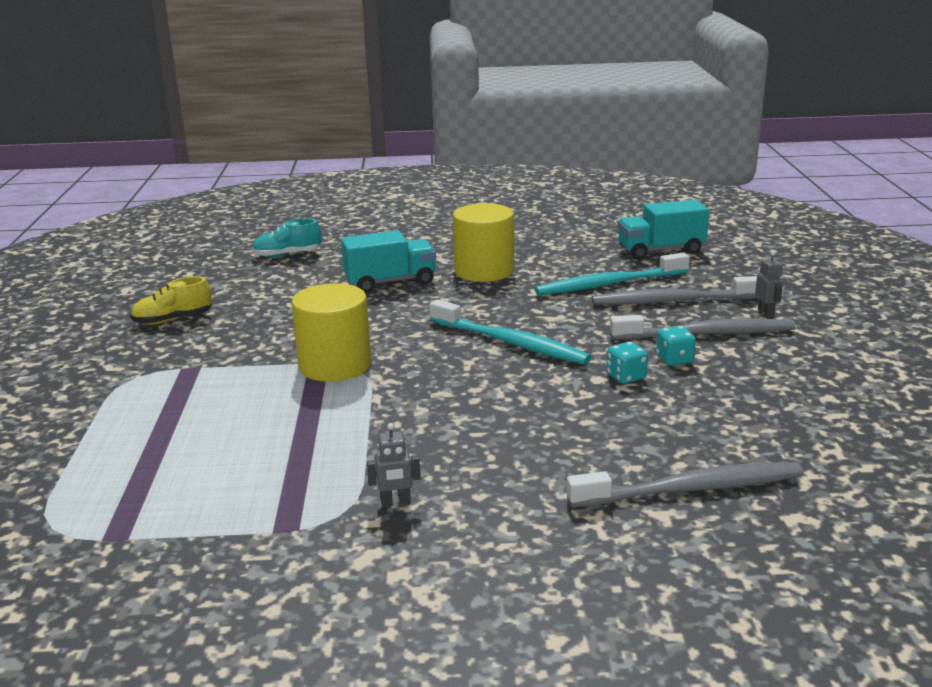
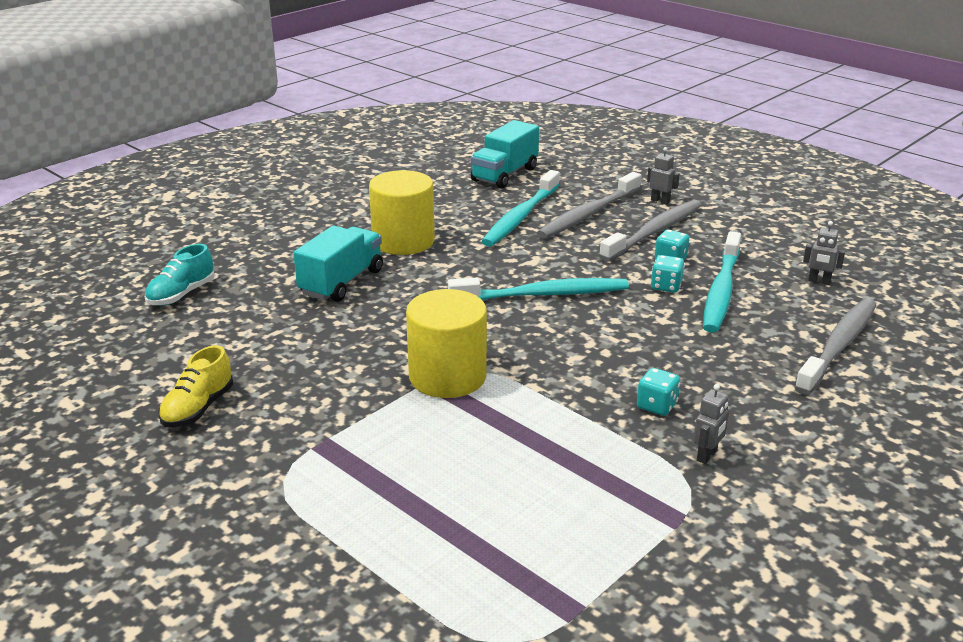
camera: 45 degrees left, 5 degrees up
(432, 452) = (656, 406): none -> turquoise dice
(671, 400) = (721, 290): none -> turquoise toothbrush
(792, 433) = (819, 281): none -> grey robot

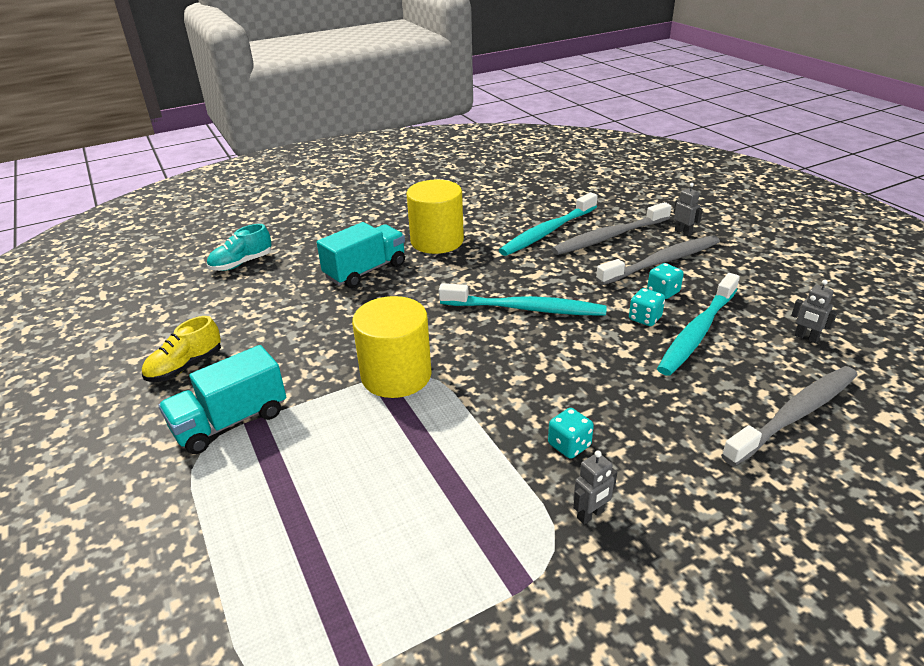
camera: 20 degrees right, 5 degrees up
(504, 174) = (556, 192): turquoise truck -> turquoise truck (231, 421)

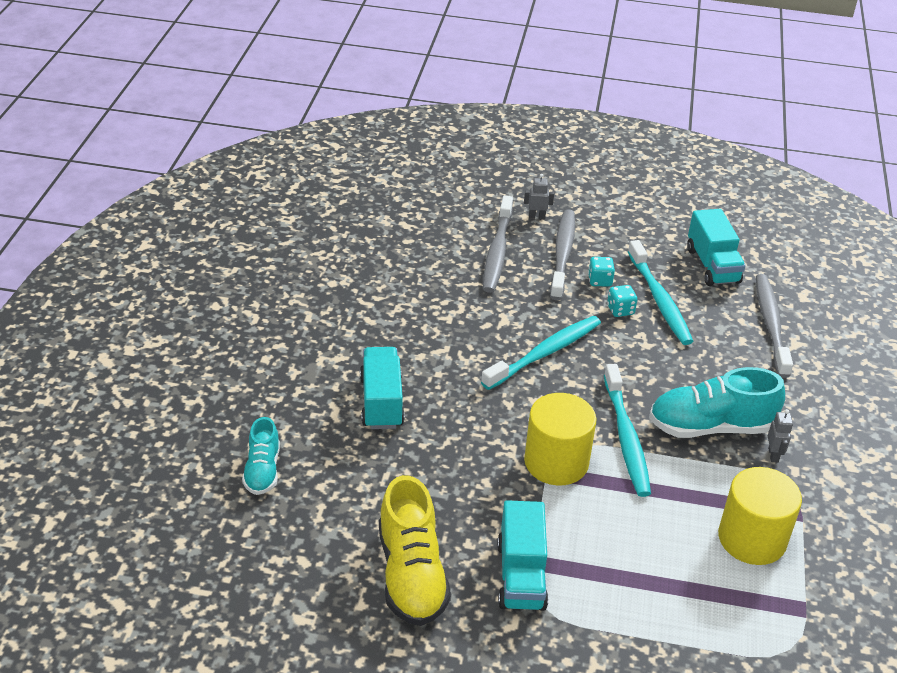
camera: 55 degrees left, 5 degrees up
(185, 366) = (411, 574): yellow shoe -> yellow shoe, size x1.71
(437, 241) = (383, 337): yellow cylinder -> yellow cylinder (752, 539)
(548, 231) = (448, 273): turquoise toothbrush -> turquoise toothbrush (626, 437)
(569, 445) = (710, 427): turquoise dice -> turquoise shoe
(806, 338) = (712, 265): grey robot -> turquoise truck

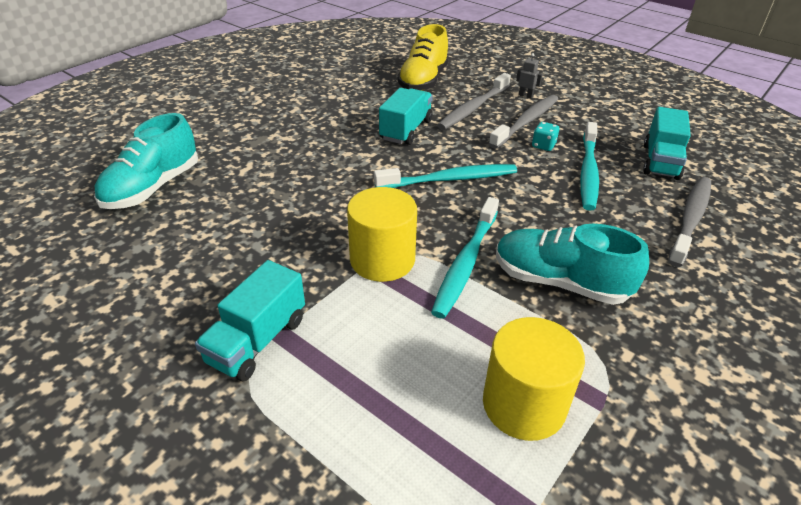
camera: 30 degrees right, 0 degrees up
(262, 470) = (153, 188): turquoise shoe -> turquoise shoe, size x1.71
(381, 402) = (286, 173): turquoise truck -> turquoise truck (406, 130)
(411, 574) = (169, 301): yellow shoe -> yellow shoe (423, 81)
(620, 310) = (545, 169): turquoise dice -> none
(773, 455) = (612, 331): grey robot -> none

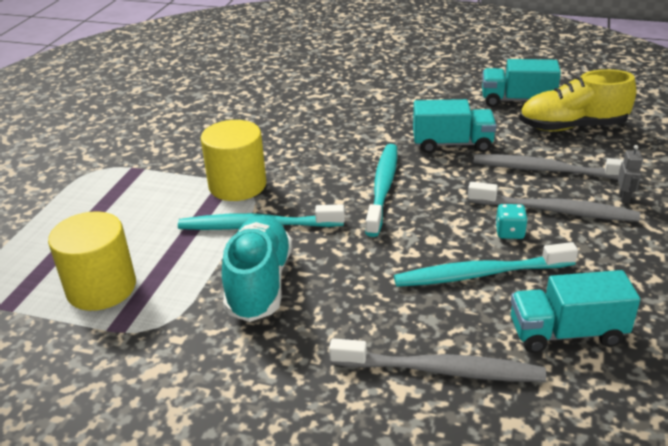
camera: 70 degrees right, 5 degrees down
(153, 188) = (264, 74): turquoise shoe -> none
(257, 340) = (127, 163): turquoise truck -> turquoise truck (517, 100)
(449, 179) = (382, 188): turquoise toothbrush -> turquoise toothbrush turned 135 degrees counterclockwise

